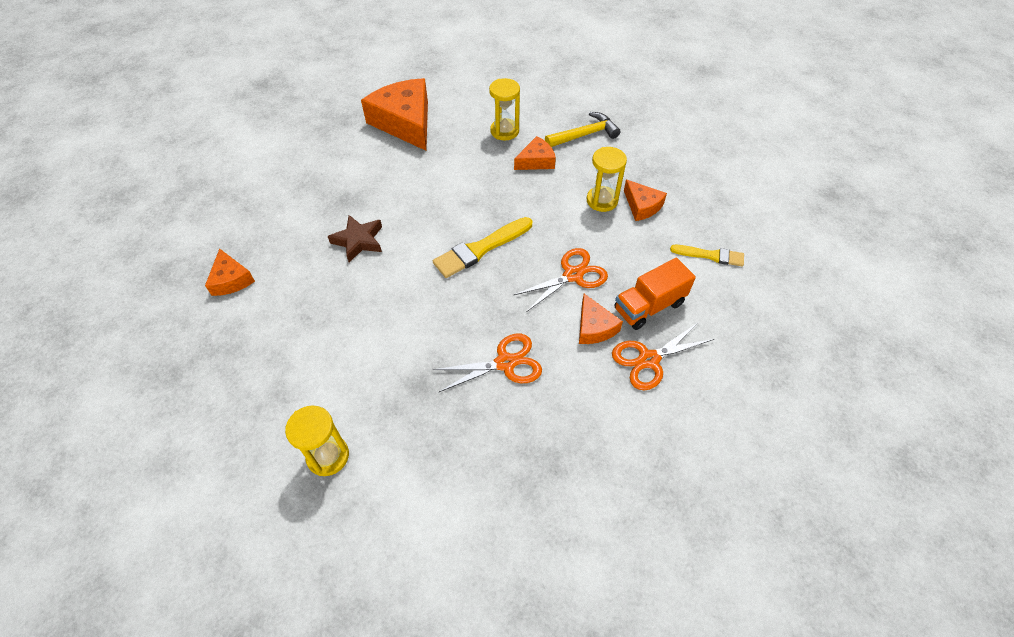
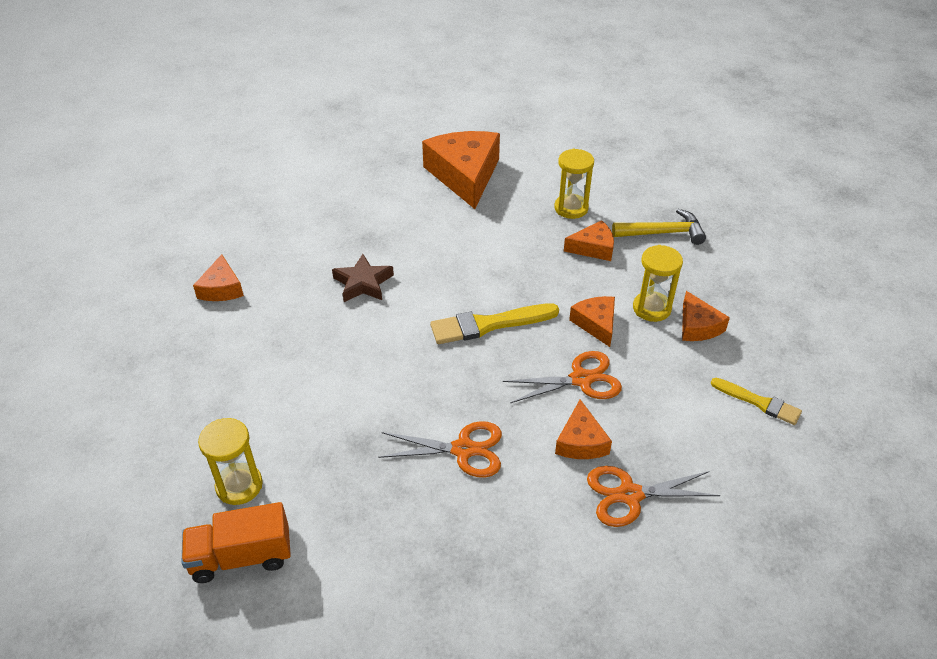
camera: 20 degrees right, 10 degrees down
(565, 225) = (596, 324): none -> orange cheese
(649, 306) = (656, 437): orange truck -> orange truck (241, 556)

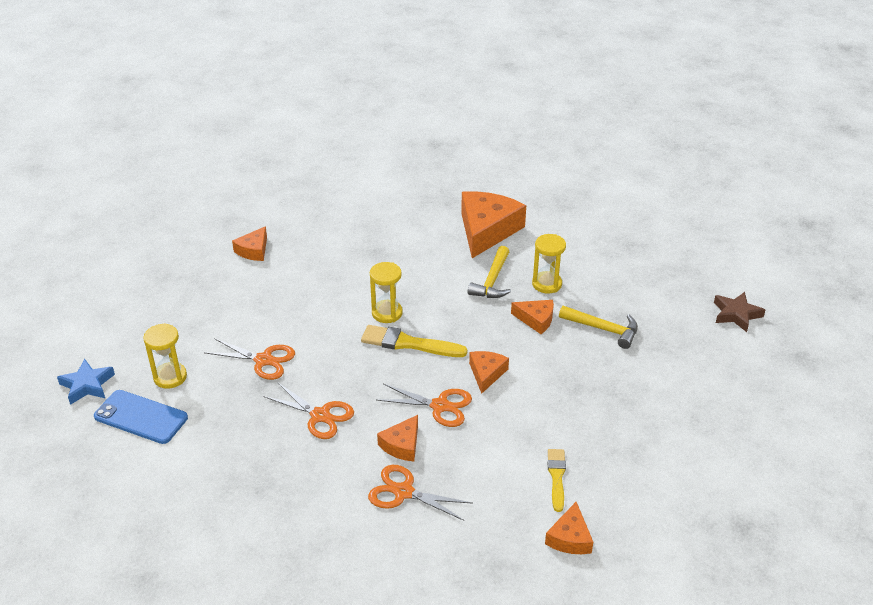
camera: 30 degrees right, 5 degrees down
(131, 548) = (87, 385): none -> blue star
(241, 556) = (141, 417): orange truck -> blue phone
(342, 413) = (264, 360): none -> orange scissors
(363, 283) = (347, 282): brown star -> brown star (736, 314)
(516, 224) = (492, 281): none -> yellow hammer
(651, 308) = (539, 380): yellow hourglass -> yellow hourglass (387, 313)
(697, 326) = (563, 406): orange cheese -> orange cheese (570, 538)
(759, 402) = (556, 477): yellow brush -> yellow brush turned 150 degrees counterclockwise

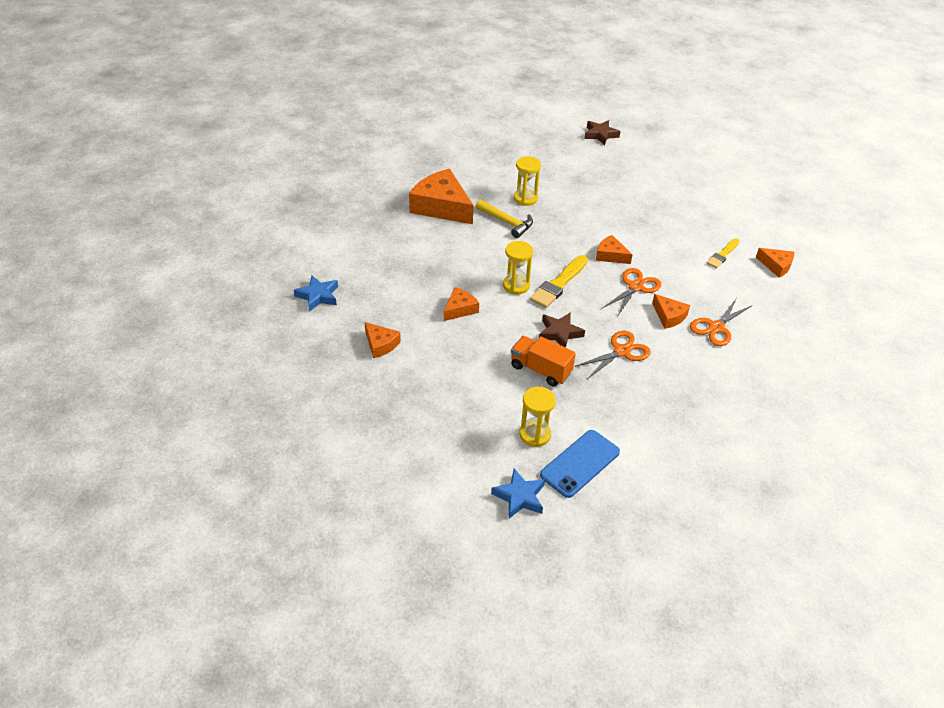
camera: 70 degrees left, 5 degrees up
(264, 360) = (540, 370): orange scissors -> orange truck
(301, 198) = (318, 296): none -> blue star
(327, 362) = (559, 333): none -> brown star
(536, 320) = (563, 216): orange cheese -> orange cheese (460, 309)
(556, 477) = (722, 255): yellow brush -> yellow brush turned 75 degrees counterclockwise
(603, 329) = (588, 190): yellow hammer -> none

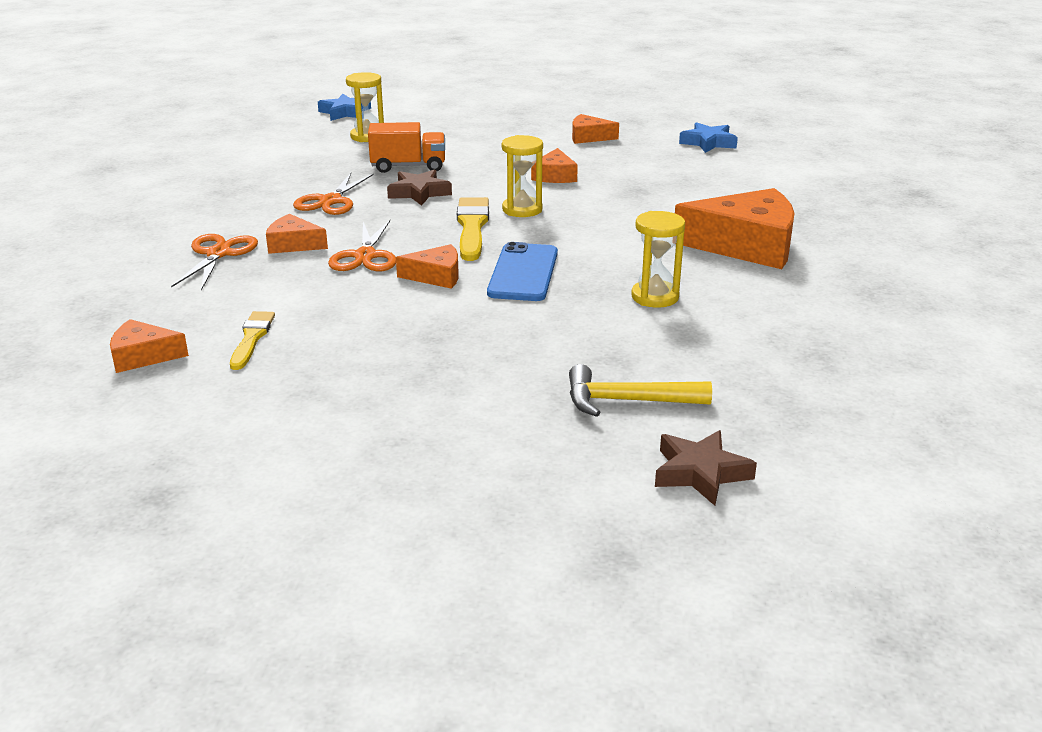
camera: 145 degrees right, 15 degrees down
(506, 222) = (633, 260): yellow hammer -> yellow hammer (627, 401)
(580, 463) = (308, 135): blue phone -> blue phone (523, 273)

